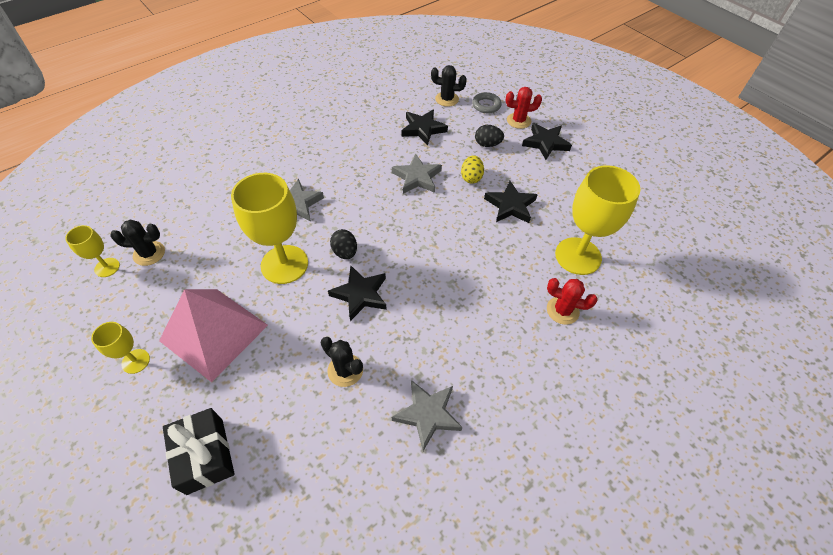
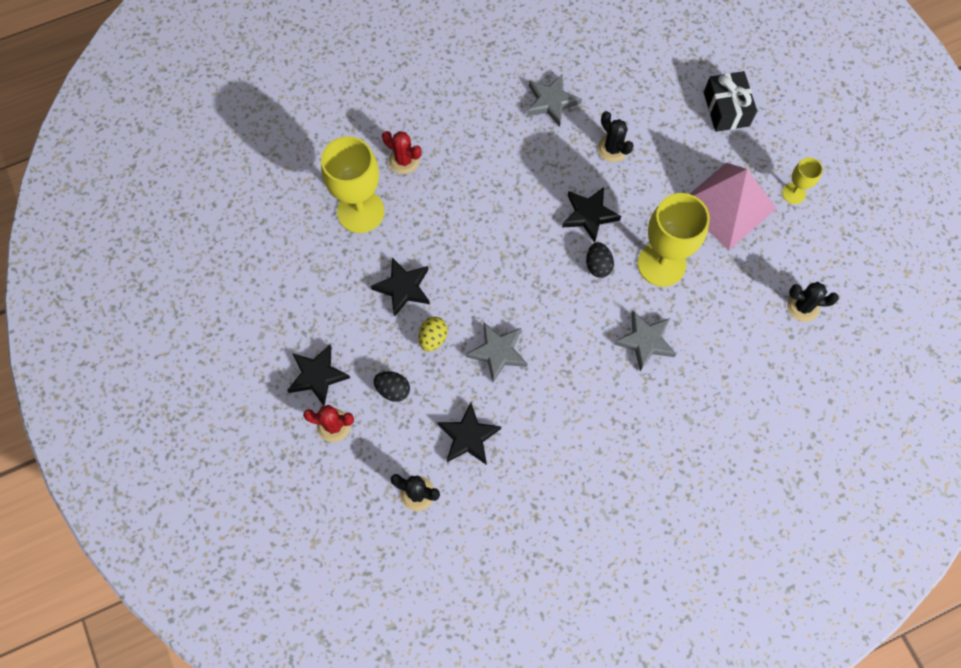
camera: 165 degrees left, 15 degrees up
(107, 267) = (843, 298): yellow goblet -> none
(486, 105) = (366, 467): grey ring -> none

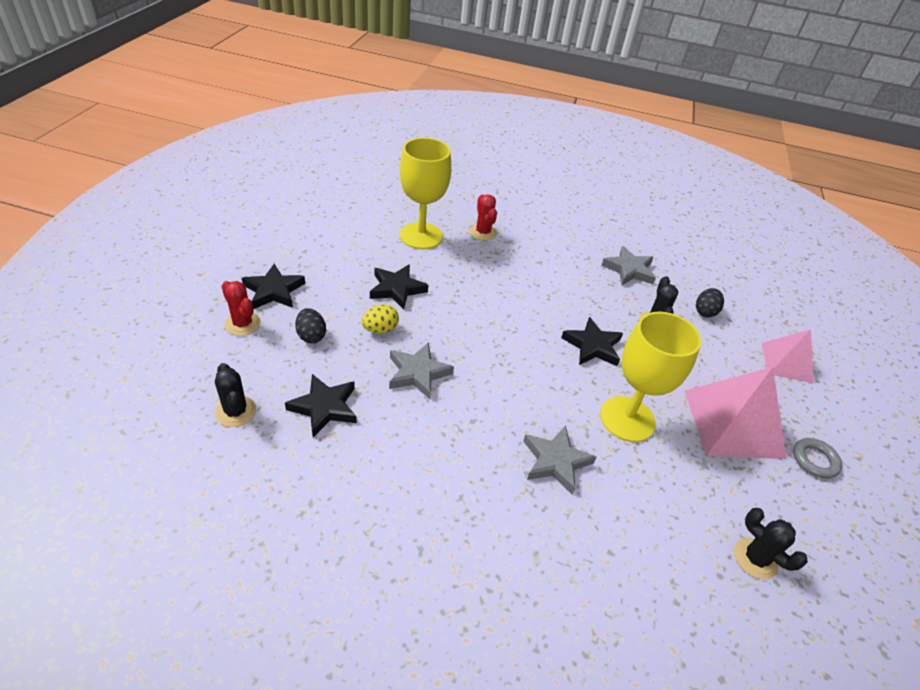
camera: 35 degrees right, 25 degrees down
(598, 265) = (566, 380): black egg -> black egg (705, 311)
(726, 109) = (786, 362): black gift -> pink pyramid
(793, 193) = (814, 460): yellow goblet -> grey ring

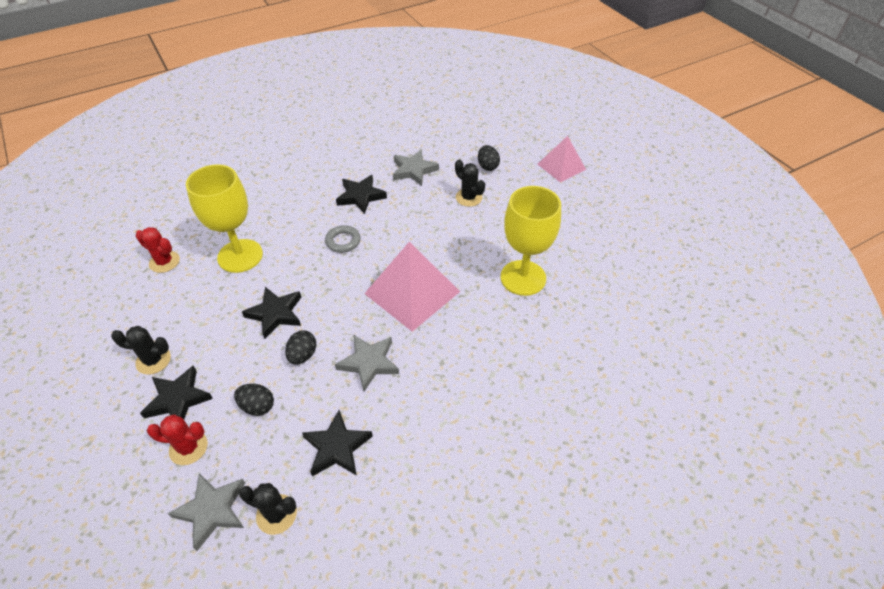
camera: 40 degrees left, 5 degrees up
(380, 329) = (303, 355): yellow egg -> black egg
(483, 232) = (284, 216): red cactus -> red cactus (164, 262)
(555, 461) = (516, 342): grey star -> grey star (212, 510)
(592, 346) = (452, 245): black star -> black star (360, 196)
(733, 423) = (575, 230): pink pyramid -> pink pyramid (412, 292)
(755, 558) = (662, 302): black cactus -> black cactus (153, 360)
(814, 460) = (631, 218): grey ring -> grey ring (343, 241)

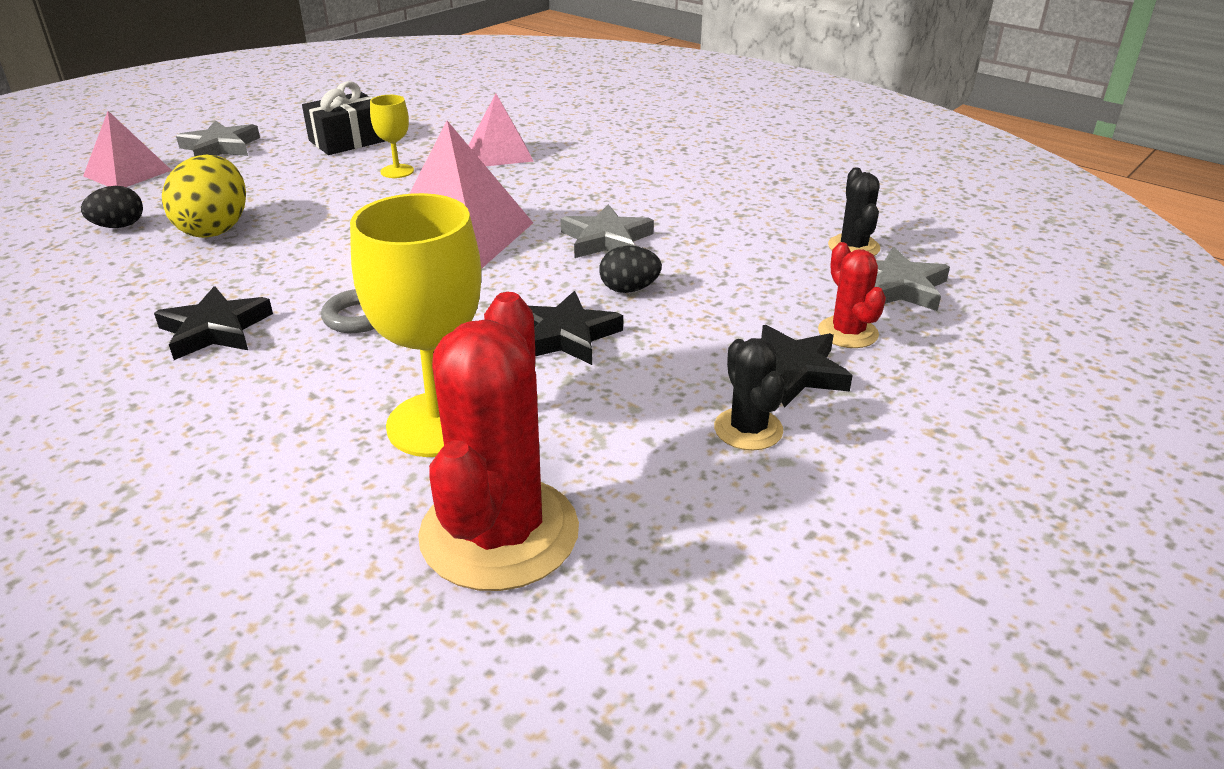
camera: 110 degrees left, 15 degrees down
(164, 262) = (499, 533): red cactus -> red cactus, size x2.02
(257, 406) = (739, 300): black egg -> none
(337, 447) = (742, 233): black star -> none
(414, 170) = (125, 291): grey star -> grey star (220, 147)
(468, 197) = (215, 229): black cactus -> yellow egg
(523, 278) = (397, 171): yellow goblet -> yellow goblet, size x0.50
(537, 339) = (500, 153): none -> pink pyramid
(588, 260) = (348, 141): none -> black gift

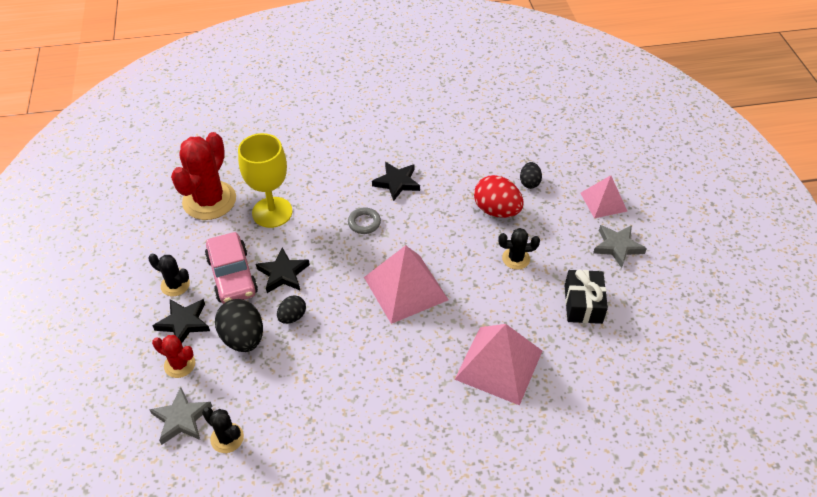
camera: 130 degrees right, 15 degrees up
(215, 229) = (496, 210): yellow egg -> red egg
(310, 190) = (516, 258): none -> black cactus
(397, 171) = (512, 304): yellow goblet -> none
(499, 533) = (209, 200): red cactus -> red cactus turned 60 degrees clockwise
(500, 153) = (498, 365): pink pyramid -> pink pyramid, size x1.63
(606, 240) = (343, 340): grey star -> none
(639, 380) = (232, 276): none -> pink car
(724, 307) = (243, 338): none -> black egg

